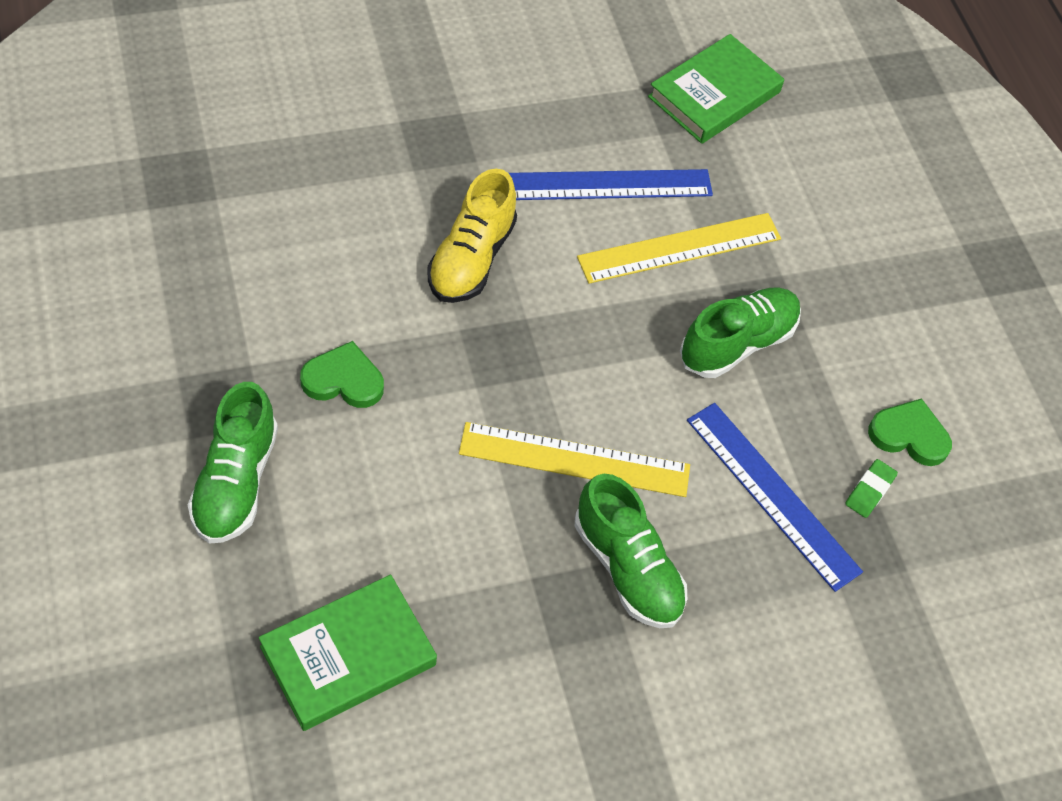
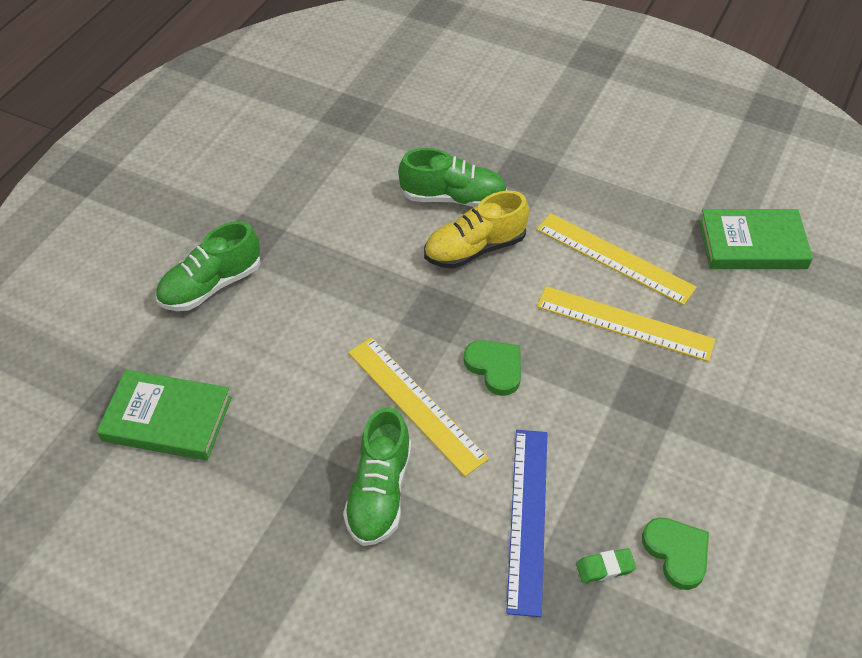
camera: 50 degrees right, 5 degrees down
(343, 380) = (326, 269): green heart -> green heart (495, 368)
(610, 185) = (614, 258): blue ruler -> yellow ruler
(737, 343) = (604, 406): green shoe -> green shoe (453, 197)

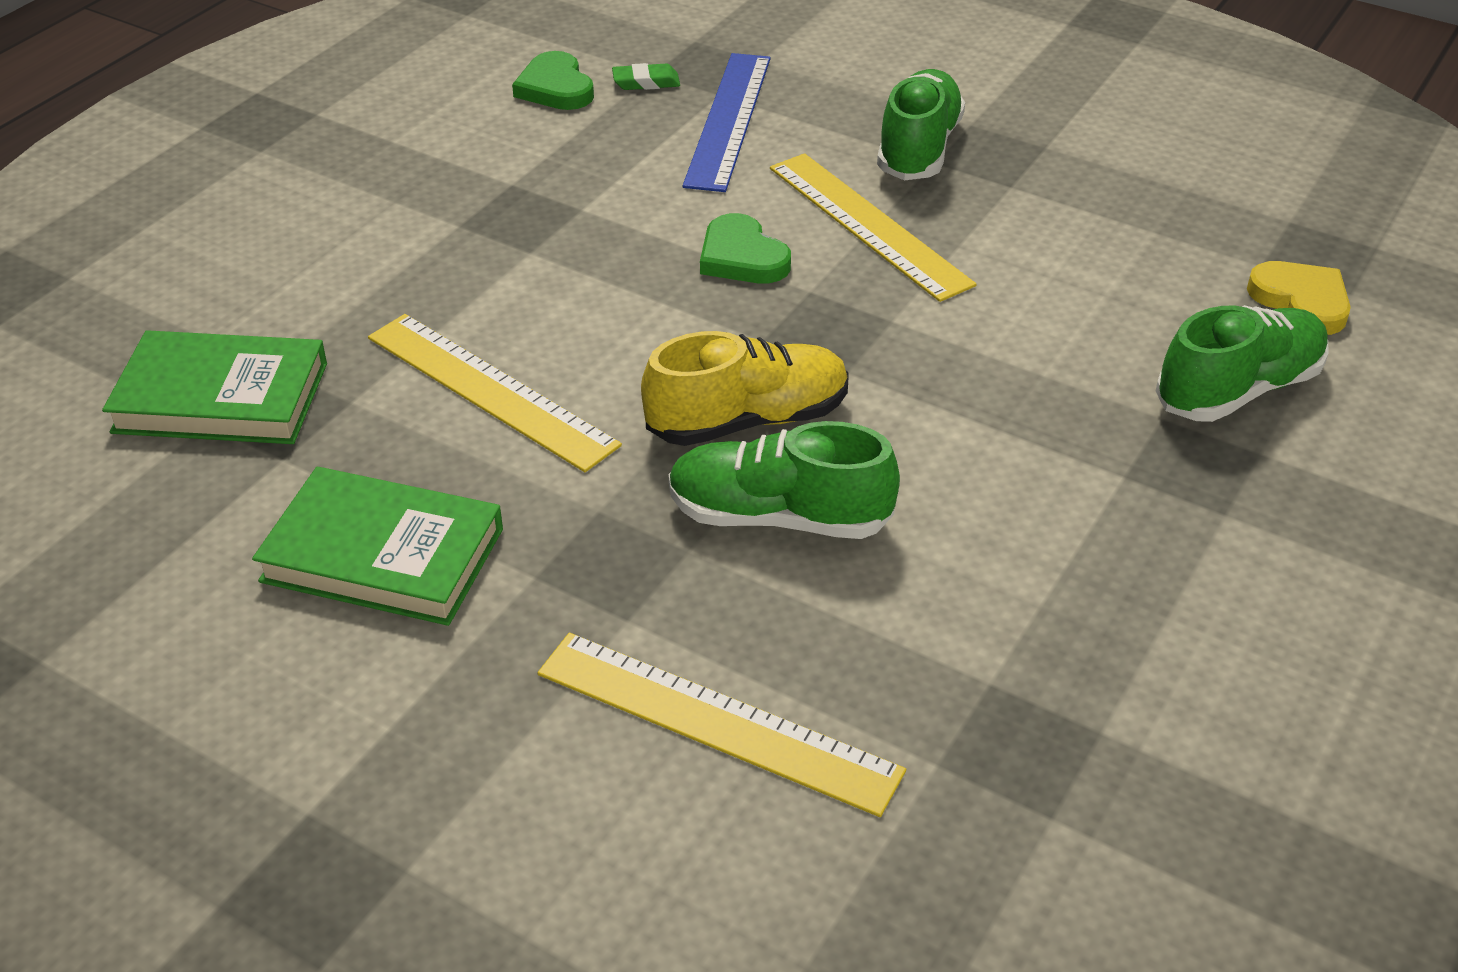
camera: 175 degrees left, 10 degrees down
(150, 354) = (1301, 301): none -> yellow heart
(167, 419) = (1237, 228): green book -> green book (383, 555)
(624, 323) = (516, 298): yellow ruler -> yellow ruler (717, 721)

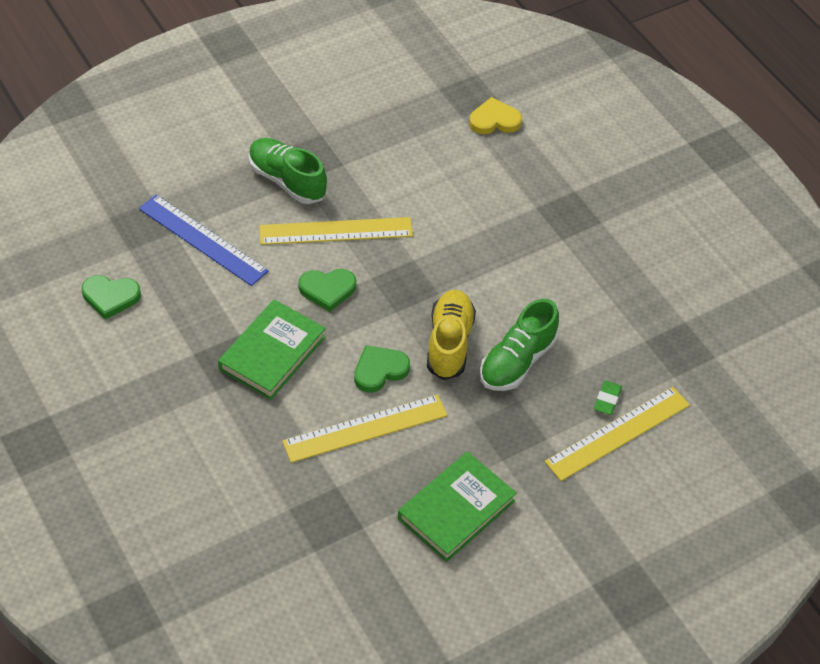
camera: 65 degrees left, 10 degrees up
(221, 397) = (298, 539): green book -> green book (272, 353)
(623, 364) = (379, 370): none -> green heart
(646, 82) = (137, 256): green eraser -> green eraser (607, 399)
(1238, 390) = (535, 174): green shoe -> none

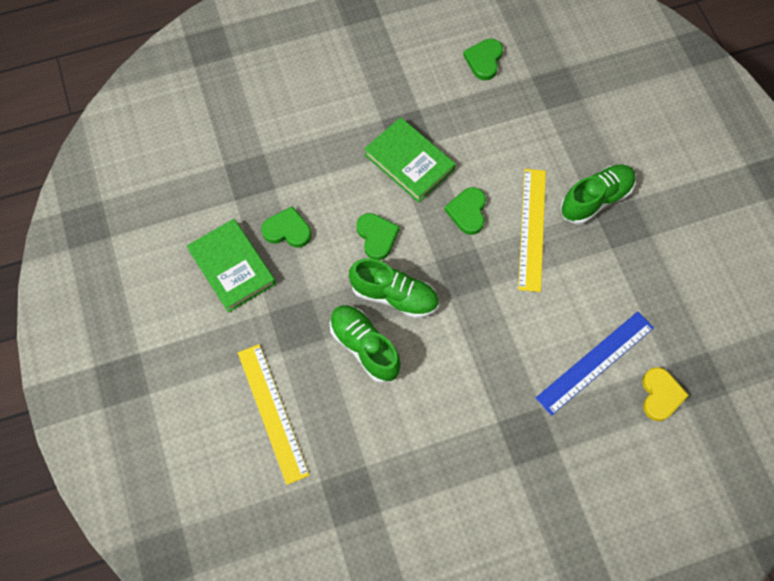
camera: 105 degrees right, 15 degrees up
(203, 239) = (535, 128): blue ruler -> blue ruler (595, 362)
(365, 428) = (323, 216): yellow ruler -> none
(392, 461) = (287, 230): none -> green heart
(449, 343) = (394, 296): yellow shoe -> green shoe
(607, 399) = (309, 413): green eraser -> none

